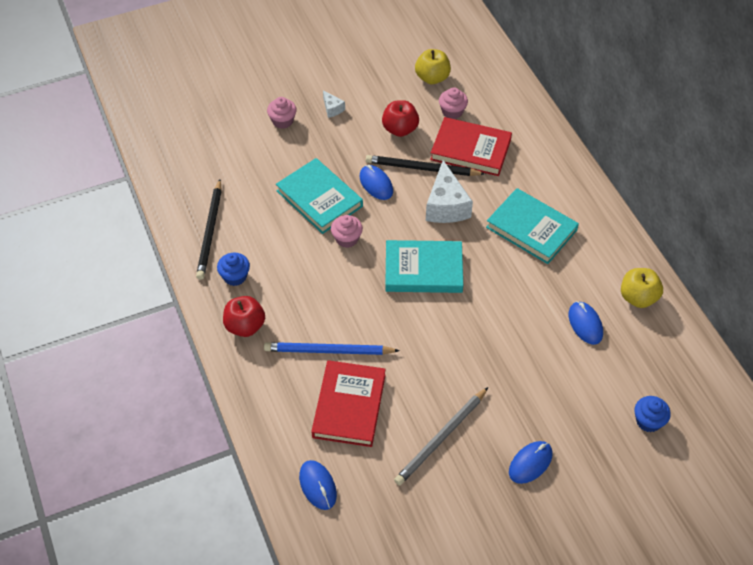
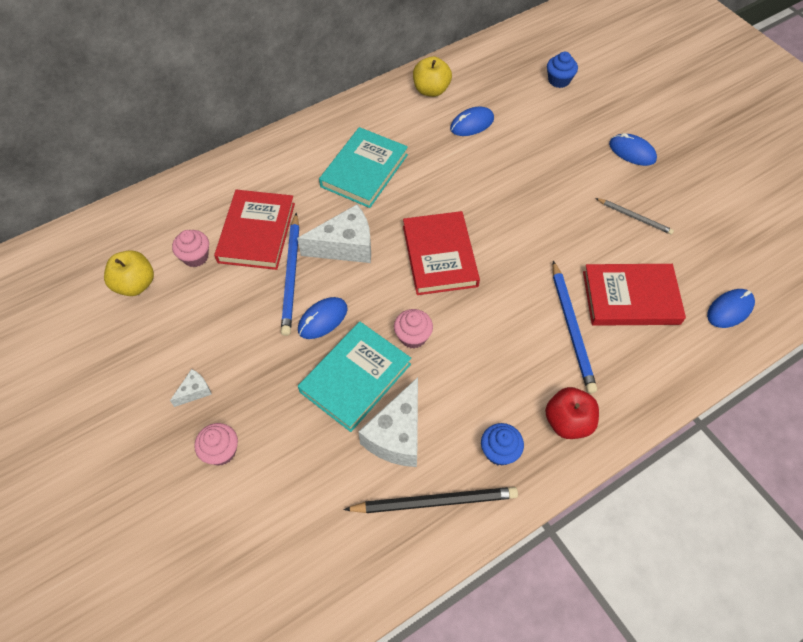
camera: 100 degrees left, 5 degrees up
(266, 217) = (397, 435): none -> white cheese
(400, 129) = (228, 307): red apple -> none
(422, 168) = (291, 275): black pencil -> blue pencil
(423, 270) = (439, 256): turquoise book -> red book
(441, 438) = (634, 217): grey pencil -> grey pencil, size x0.60

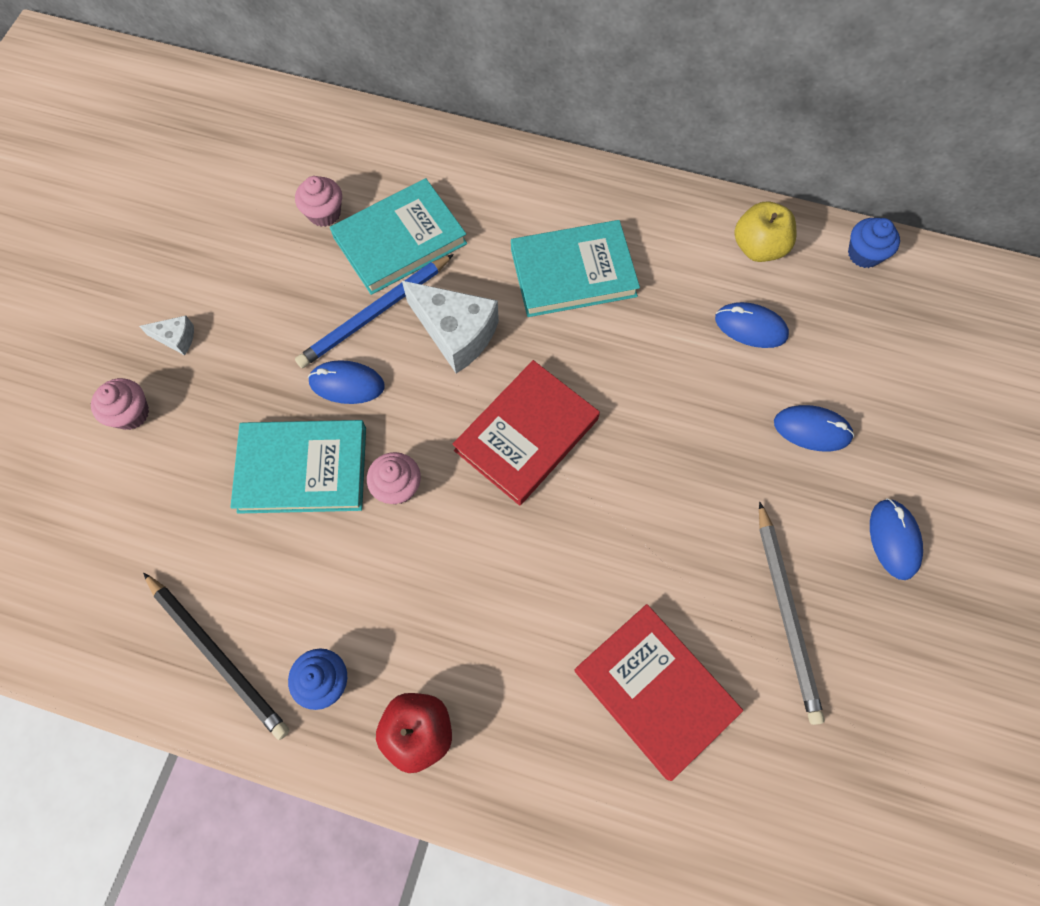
camera: 50 degrees right, 10 degrees up
(135, 284) = (251, 192): yellow apple -> none
(256, 232) = (400, 240): red book -> turquoise book
(397, 435) = (267, 560): white cheese -> none
(559, 80) = (925, 371): blue cupcake -> blue cupcake (864, 254)
(572, 328) = (551, 649): blue pencil -> none
(634, 217) = (786, 613): grey pencil -> grey pencil, size x1.67
(729, 310) = (746, 830): blue mouse -> blue mouse (812, 429)

